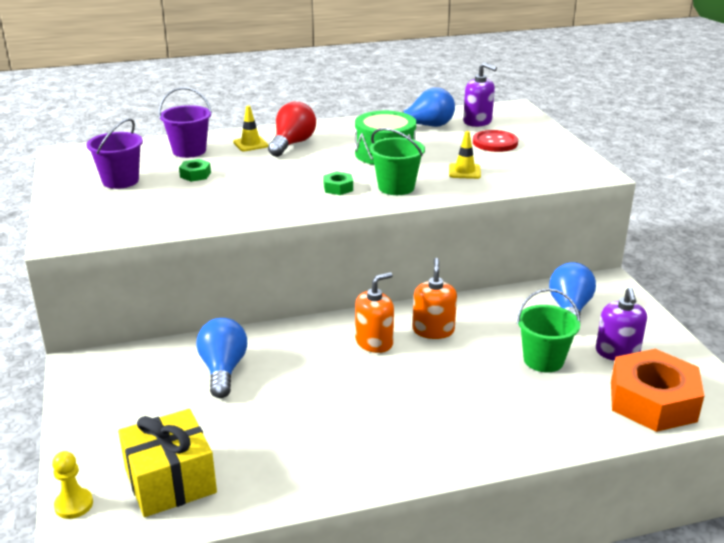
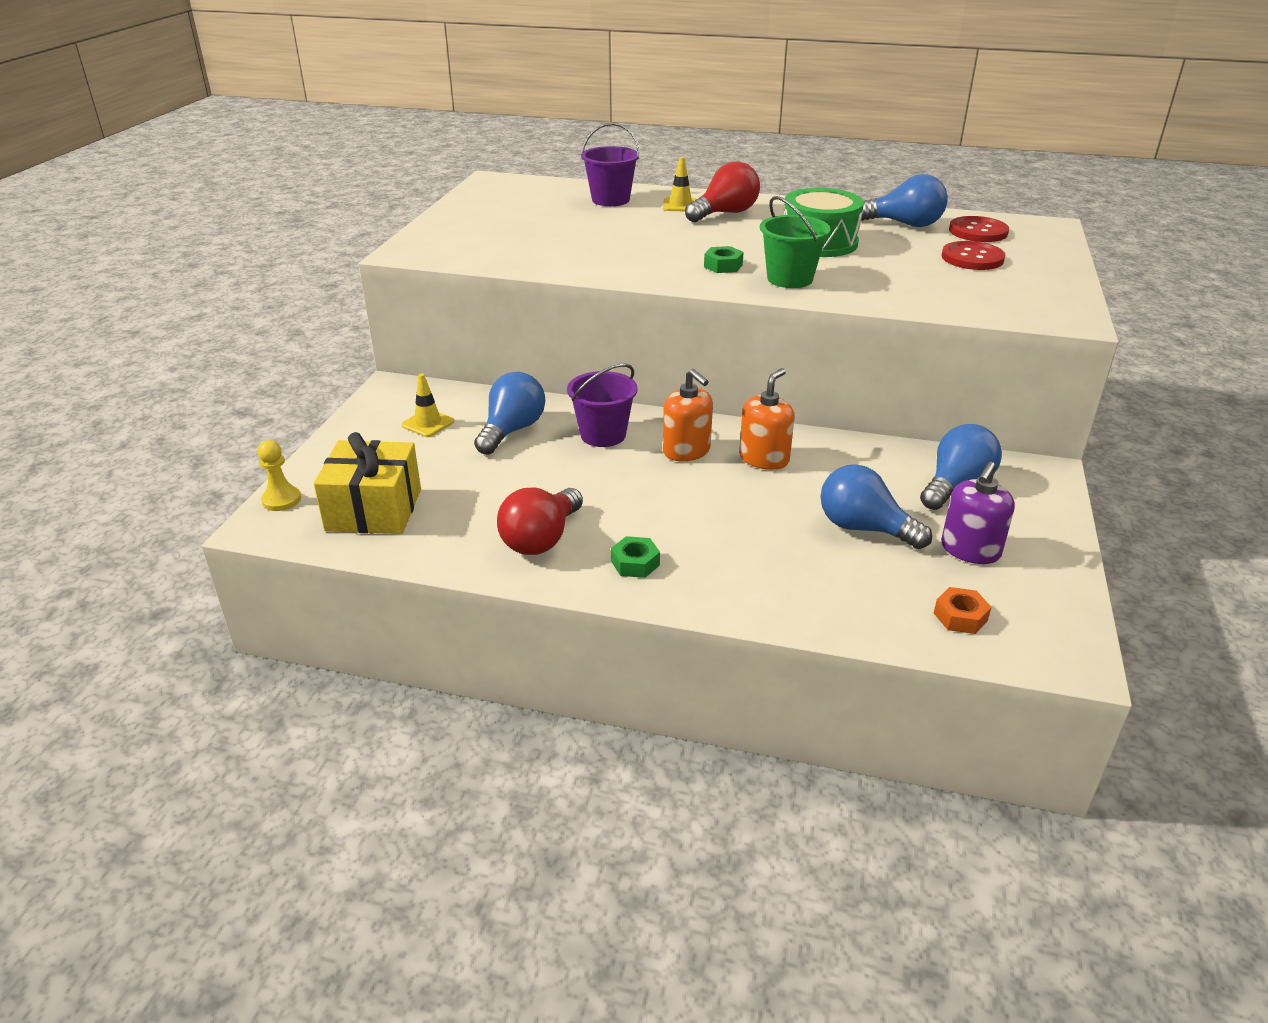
camera: 30 degrees right, 5 degrees up
(120, 181) = (514, 214): purple bucket -> purple bucket (603, 435)
(195, 175) = (590, 223): green nut -> green nut (635, 563)
(334, 453) = (541, 539): none -> red light bulb
(374, 342) = (686, 451): orange soap dispenser -> orange soap dispenser turned 60 degrees clockwise
(464, 171) = (893, 280): yellow traffic cone -> yellow traffic cone (428, 423)
(477, 121) = (978, 231): purple soap dispenser -> red button
(543, 360) = (864, 528): green bucket -> blue light bulb
(652, 401) = (960, 617): orange nut -> orange nut, size x0.41

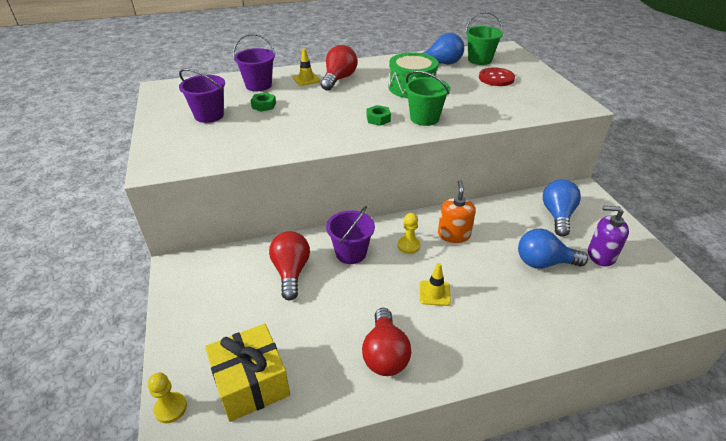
camera: 30 degrees left, 5 degrees up
(428, 423) = (228, 289): yellow traffic cone -> yellow traffic cone (434, 293)
(512, 430) = (291, 272): blue light bulb -> red light bulb
(516, 218) = (209, 115): none -> purple bucket
(635, 563) = (455, 346): green nut -> green nut (264, 105)
(686, 451) = (408, 246): orange soap dispenser -> yellow pawn
(960, 617) = (637, 302): orange nut -> none
(970, 550) = (601, 255): purple soap dispenser -> purple soap dispenser turned 105 degrees clockwise
(978, 231) = (479, 60): red button -> green bucket

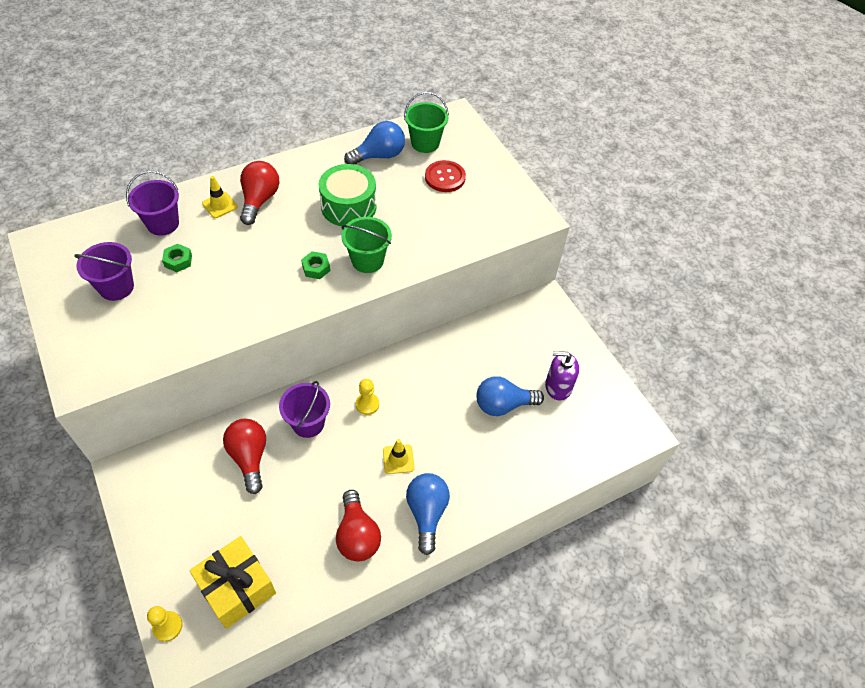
camera: 15 degrees left, 15 degrees up
(454, 235) = (413, 382): orange soap dispenser -> none
(557, 215) = (518, 340): blue light bulb -> blue light bulb (427, 513)

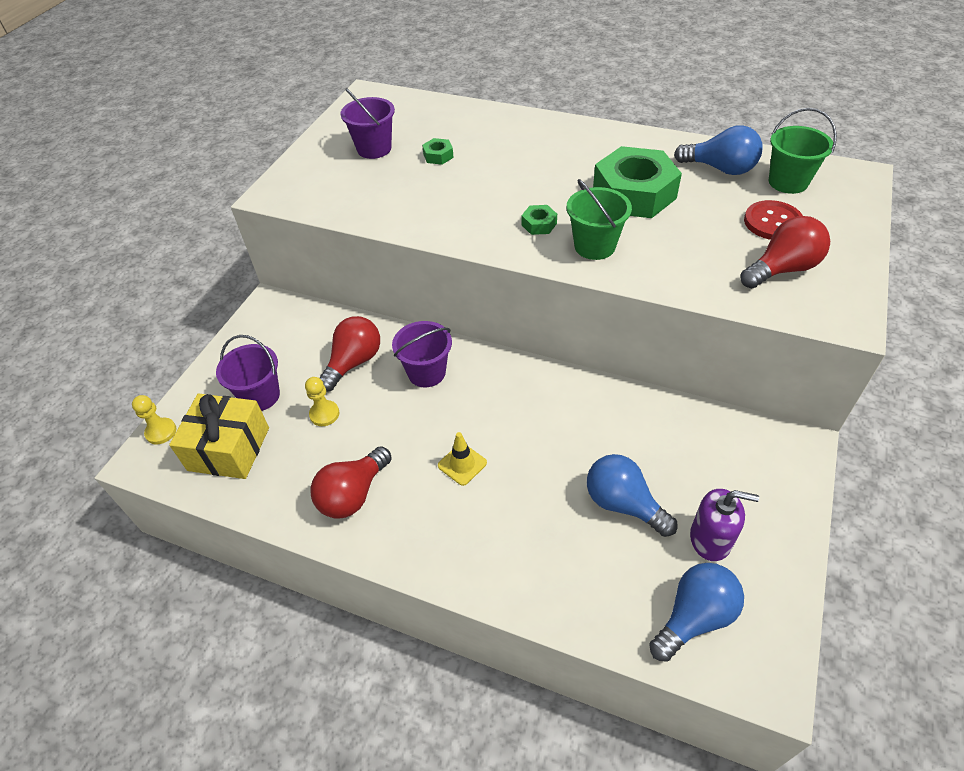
camera: 55 degrees right, 5 degrees down
(163, 224) = (461, 125): purple bucket -> purple bucket (260, 396)
(220, 205) = (521, 134): yellow traffic cone -> none
(259, 200) = (558, 147): red light bulb -> red light bulb (782, 269)
(348, 206) = (634, 193): green drum -> green nut
(367, 404) = (492, 397): yellow pawn -> yellow pawn (324, 414)
(427, 513) = (429, 533): blue light bulb -> blue light bulb (694, 617)
(558, 386) = (710, 539): purple soap dispenser -> purple soap dispenser turned 135 degrees clockwise

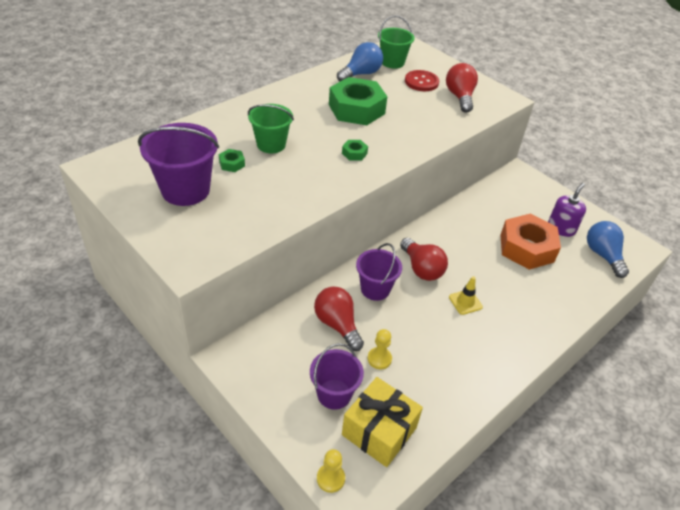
camera: 70 degrees left, 5 degrees down
(353, 494) = (462, 366): red light bulb -> red light bulb (421, 269)
(374, 149) = (185, 190): purple bucket -> purple bucket, size x1.51
(594, 246) = (393, 143): green bucket -> green bucket (271, 144)
(623, 504) = (526, 248): blue light bulb -> orange nut

